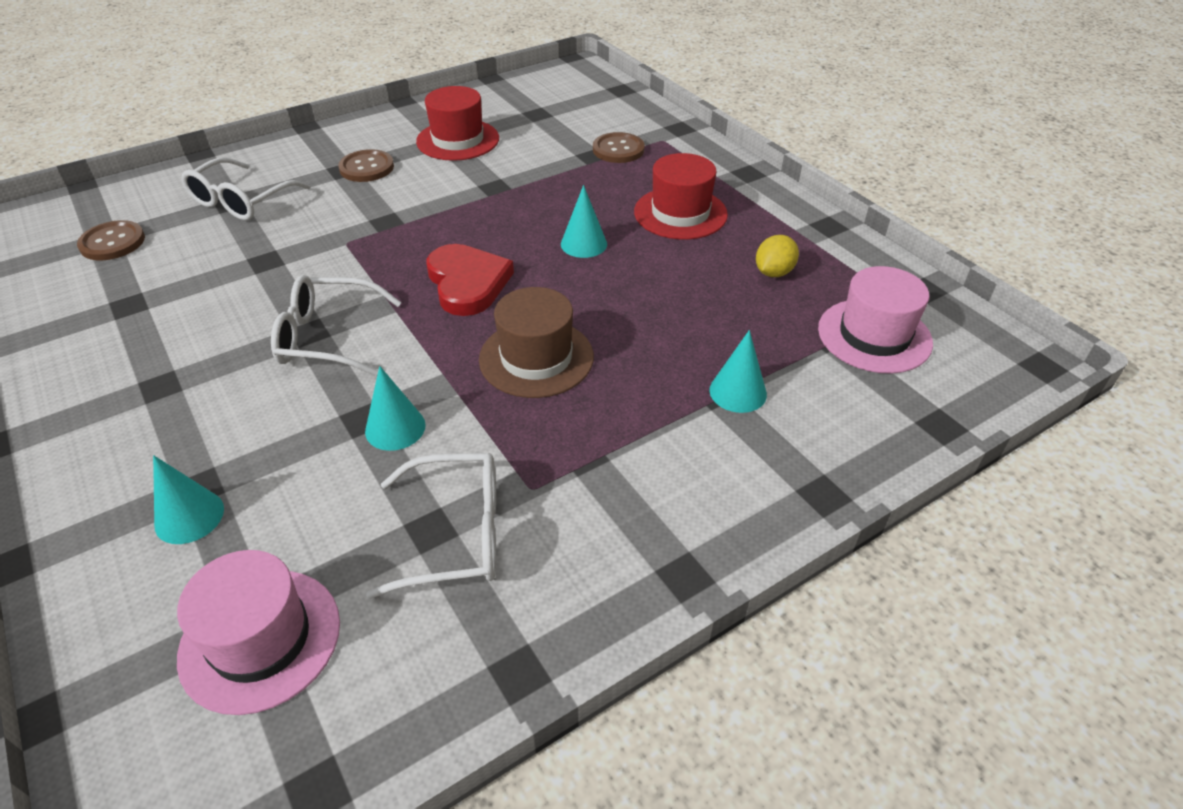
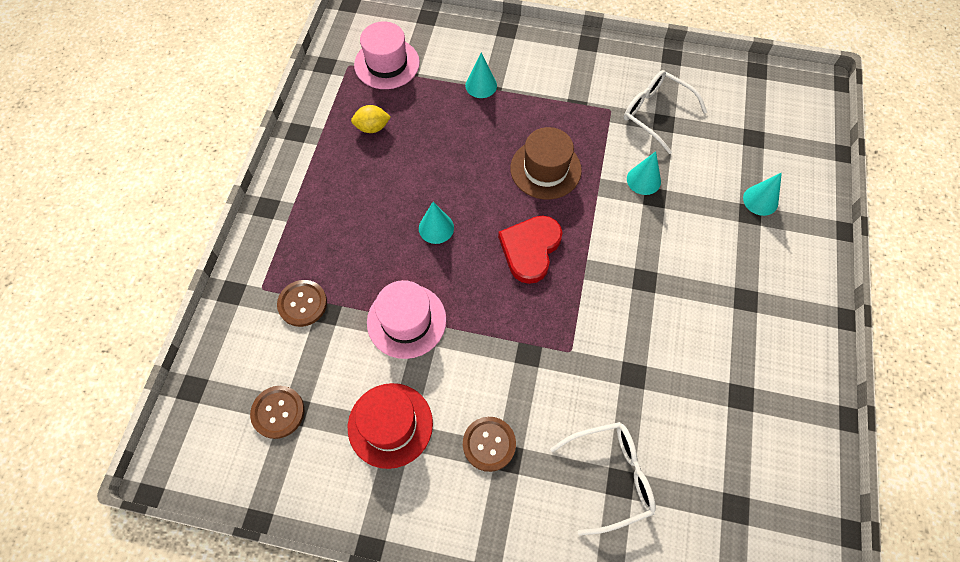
camera: 135 degrees left, 20 degrees up
(112, 242) = (729, 495): brown button -> brown button (278, 412)
(260, 639) = (753, 127): pink hat -> pink hat (406, 321)
(327, 337) = (637, 267): white glasses -> none
(680, 213) = (353, 207): red hat -> none

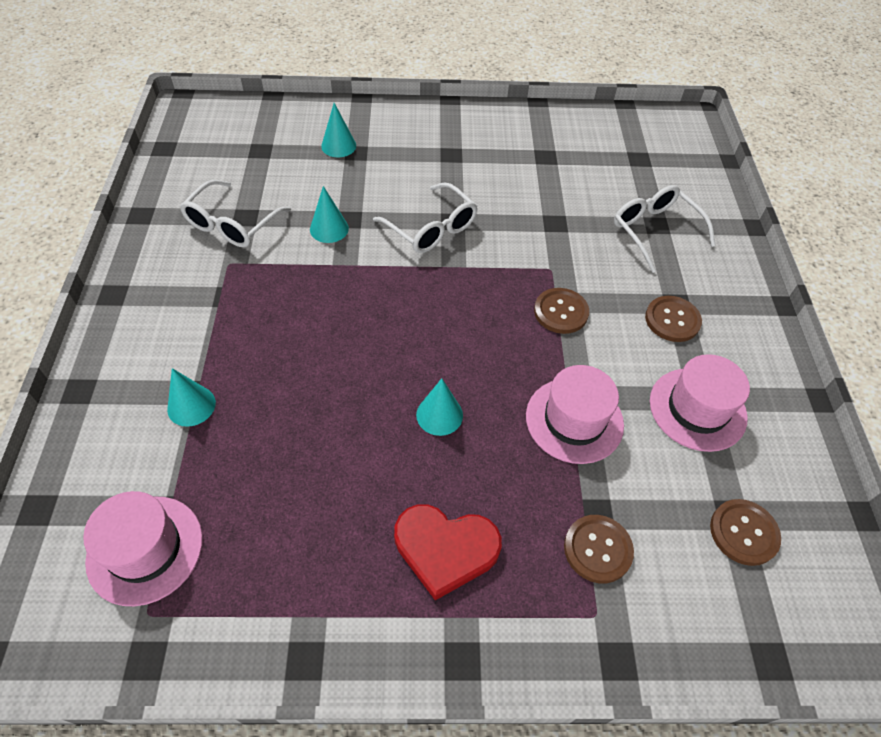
camera: 105 degrees left, 10 degrees down
(372, 127) = (283, 537): yellow lemon -> none
(390, 425) = (697, 409): red hat -> pink hat
(517, 344) = (561, 312): none -> brown button
(530, 249) = (443, 316): red heart -> red heart (445, 549)
(545, 169) = (328, 315): brown hat -> none
(636, 260) = (432, 229): none -> white glasses

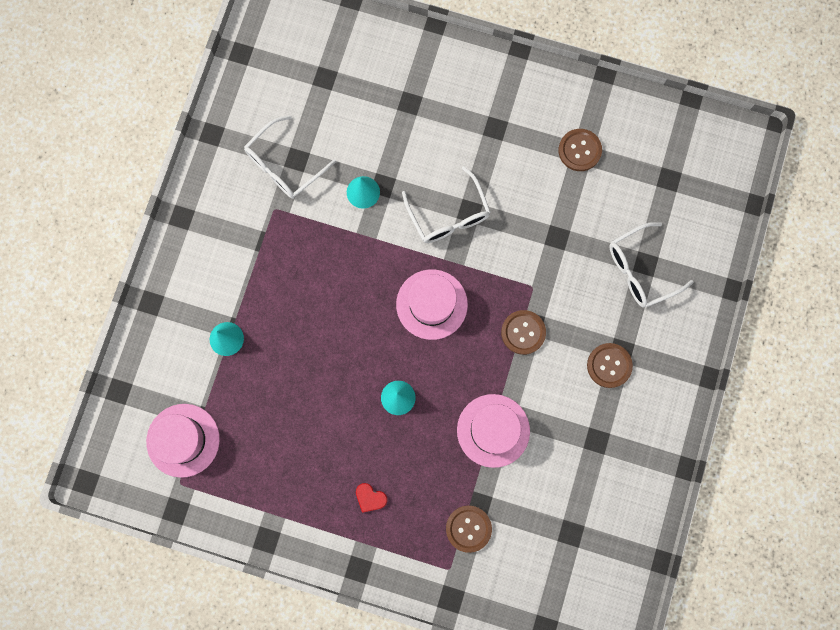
camera: 20 degrees right, 25 degrees up
(338, 146) = (396, 90): turquoise cone -> none
(445, 549) = (370, 498): red heart -> red heart, size x0.47
(654, 231) = (640, 270): white glasses -> white glasses turned 105 degrees counterclockwise
(697, 409) = (588, 448): pink hat -> pink hat (431, 304)
(743, 533) = (571, 548): brown button -> brown button (579, 150)

